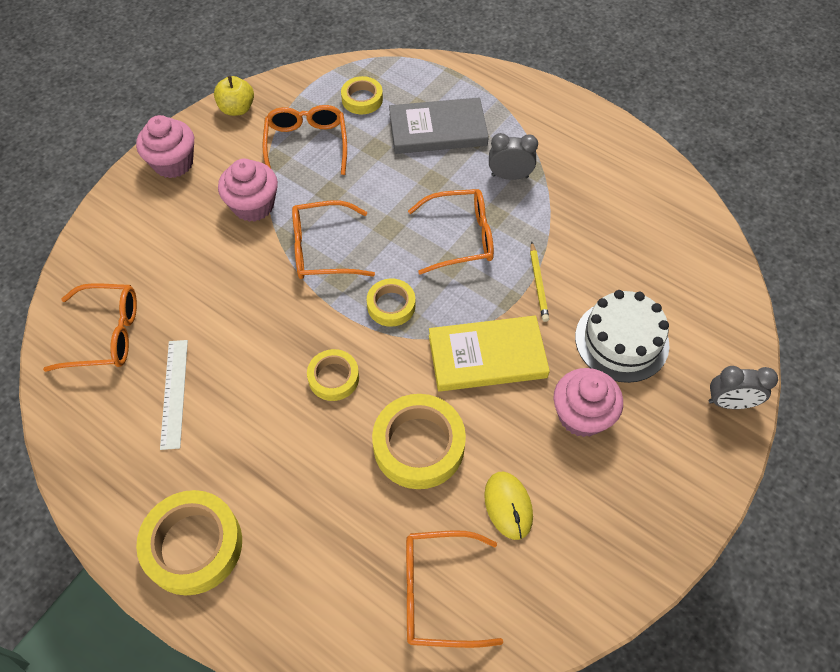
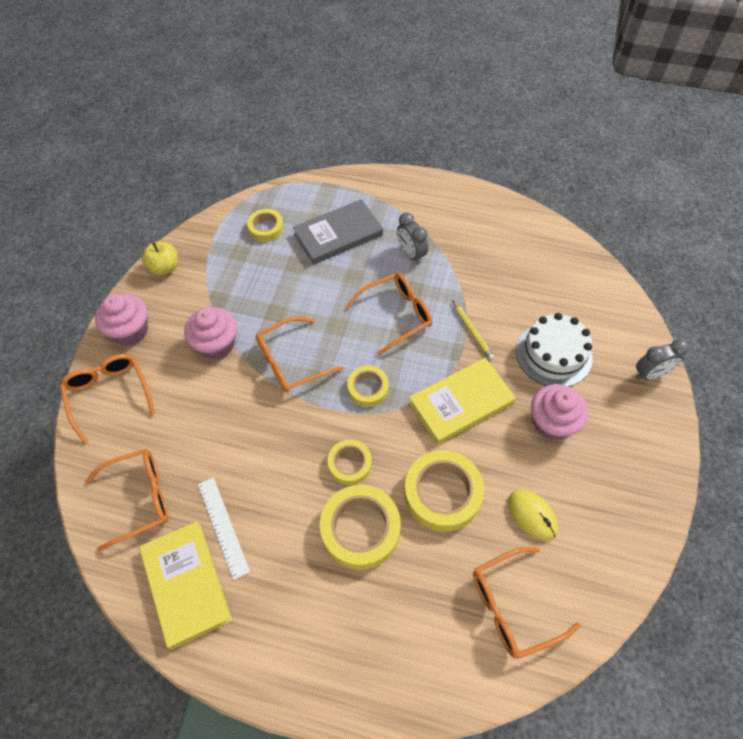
camera: 20 degrees left, 0 degrees up
(112, 436) = (186, 584): none -> yellow book
(193, 545) = (300, 650): yellow tape -> yellow tape (360, 529)
(306, 144) = (237, 279): orange glasses -> orange glasses (109, 394)
(509, 176) = (411, 254): grey clock -> grey clock turned 105 degrees counterclockwise

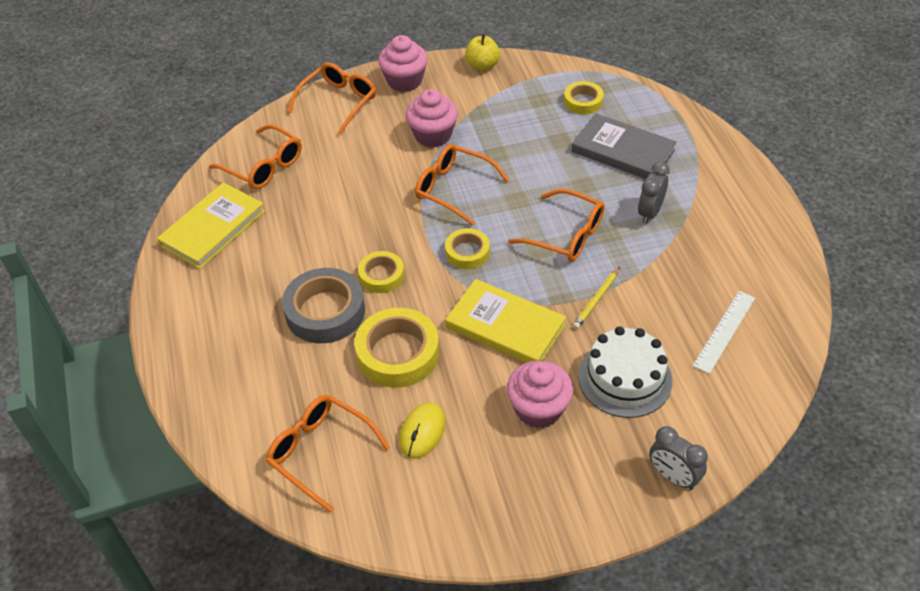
camera: 60 degrees right, 10 degrees down
(223, 526) = (272, 225): white ruler -> white ruler (724, 331)
(360, 529) = (325, 311): yellow tape -> grey tape

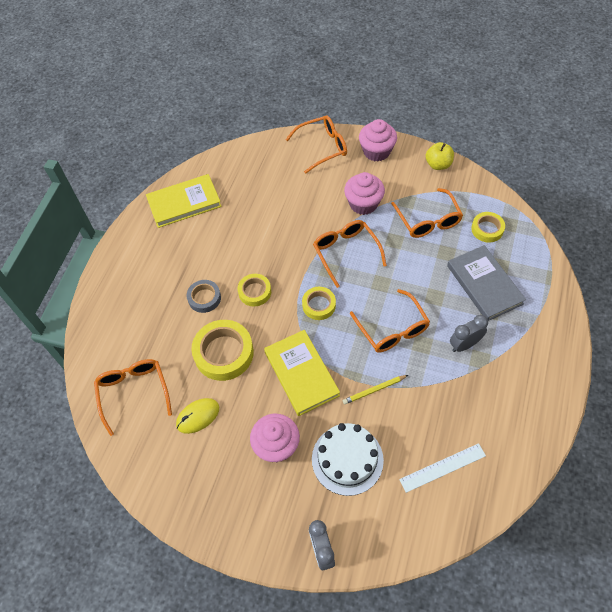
camera: 35 degrees right, 10 degrees up
(264, 166) = (243, 173): orange glasses -> orange glasses (428, 220)
(325, 311) = (204, 298): grey tape -> grey tape, size x0.58

